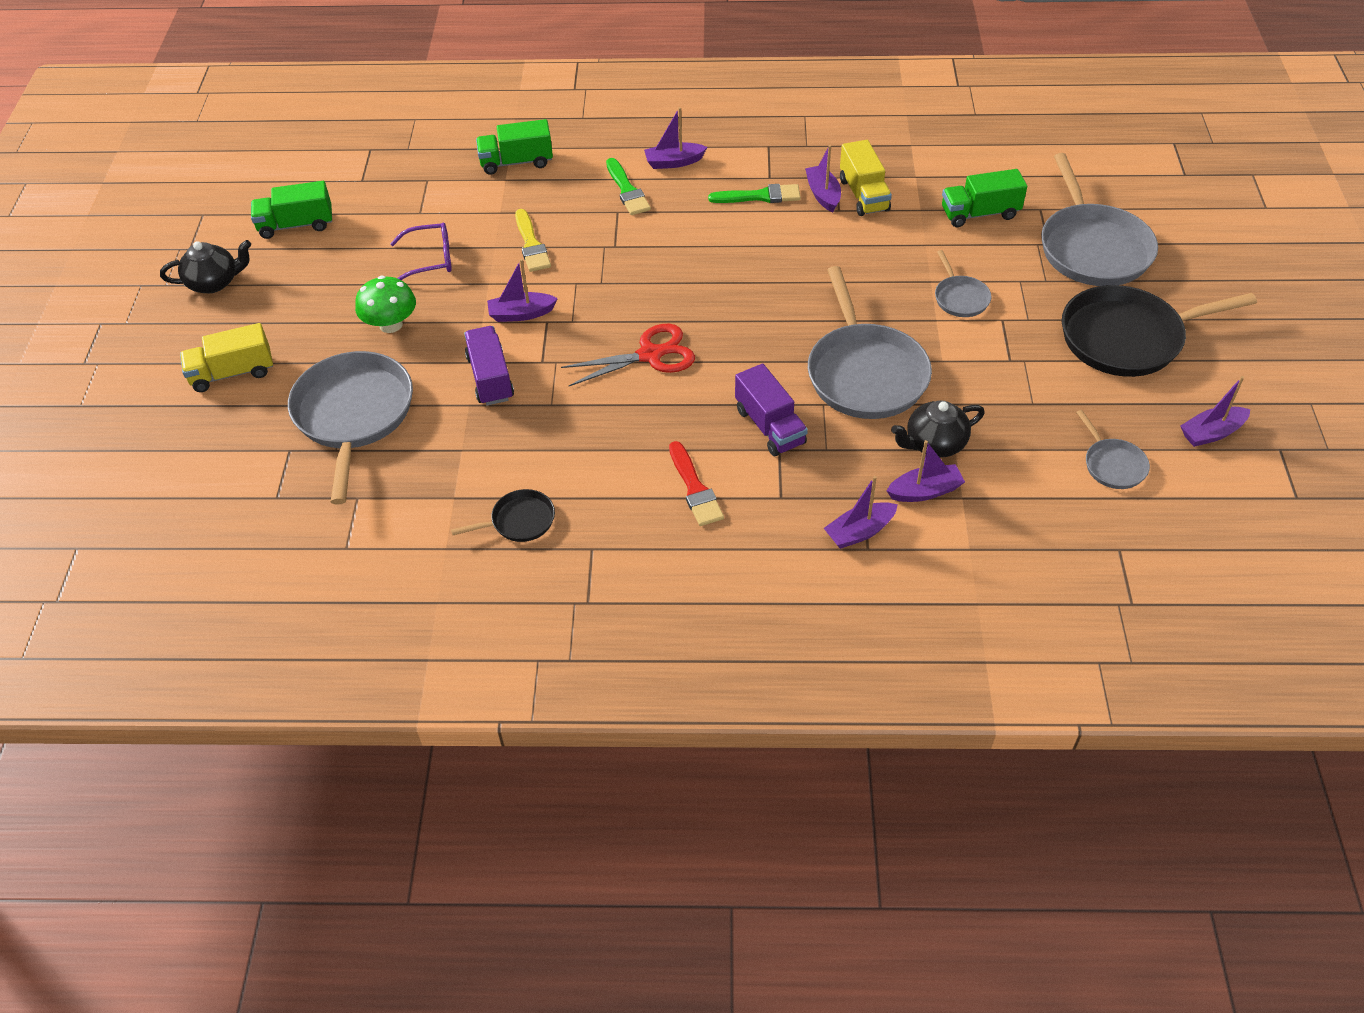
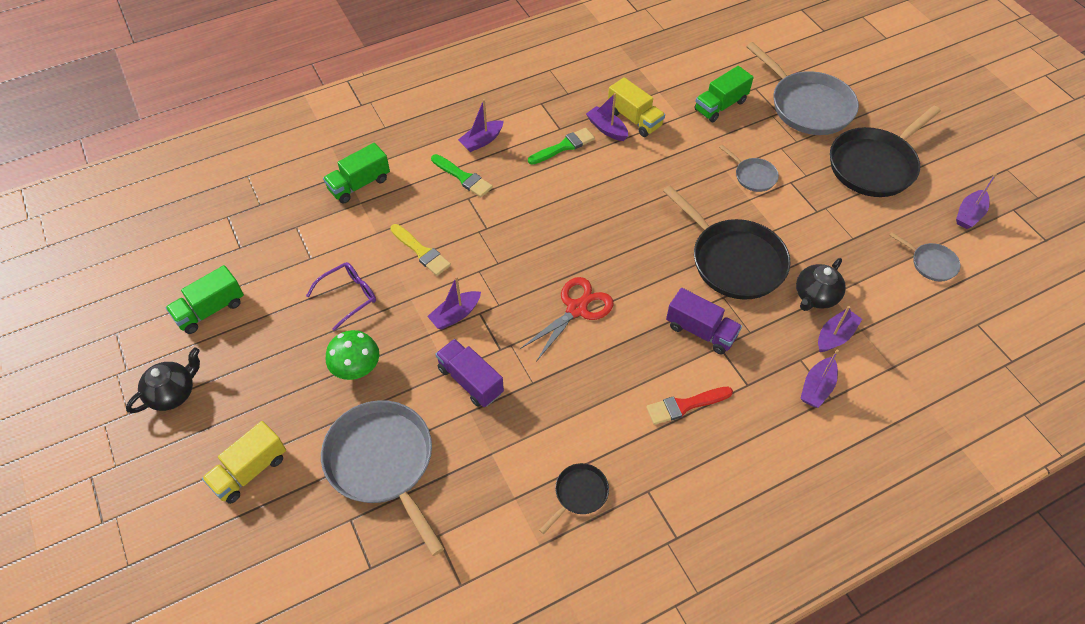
camera: 30 degrees left, 5 degrees up
(695, 488) = (685, 405): red brush -> red brush turned 120 degrees clockwise
(865, 373) = (734, 260): grey pan -> black pan

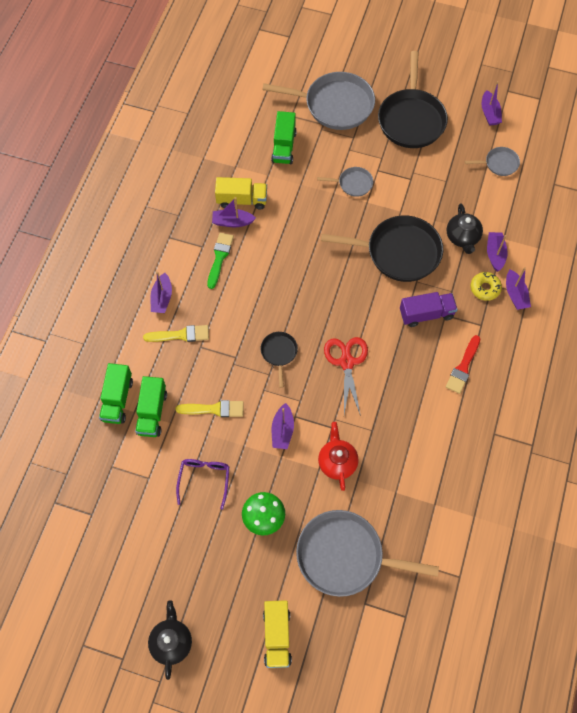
camera: 45 degrees left, 10 degrees up
(210, 310) = (126, 571): green truck -> green truck (152, 412)
(463, 177) = (180, 335): green brush -> yellow brush
(470, 381) = (337, 462): purple truck -> red teapot
(579, 494) = (463, 469): black pan -> black pan (279, 353)
(789, 357) = (485, 288): none -> yellow donut

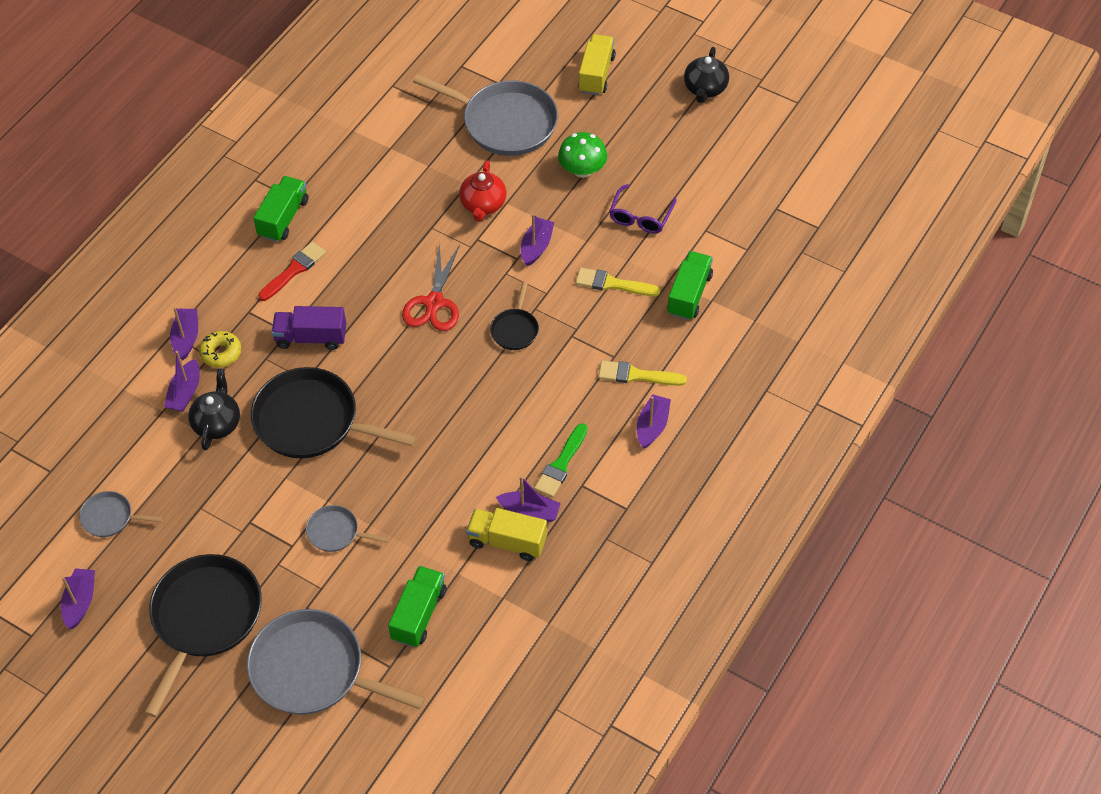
camera: 165 degrees left, 10 degrees down
(117, 400) = (730, 317): green truck -> green truck (283, 218)

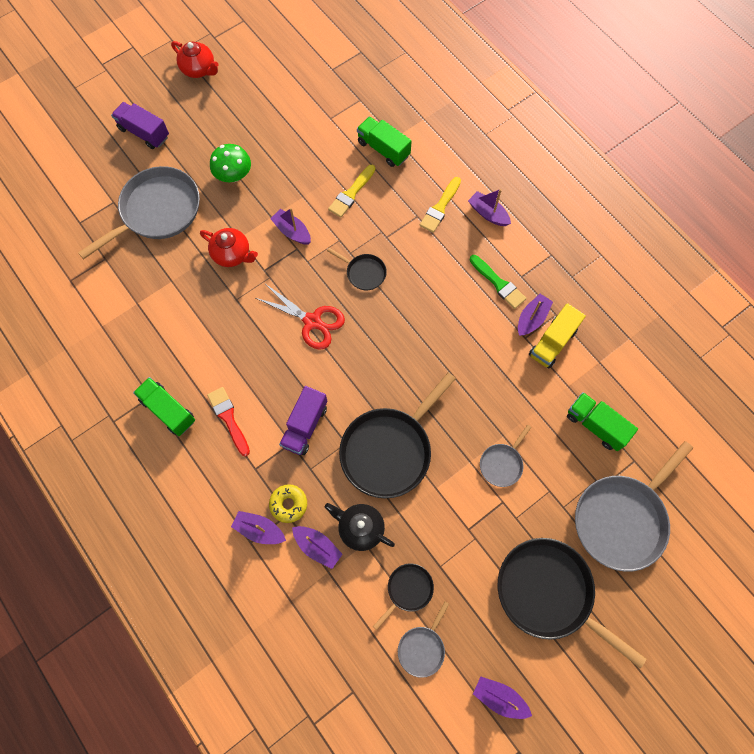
camera: 70 degrees left, 15 degrees up
(166, 486) = (408, 590): none -> black pan
(596, 74) = (144, 133): yellow truck -> purple truck
(640, 216) = (298, 153): purple glasses -> none
(705, 88) = (199, 69): black teapot -> red teapot

